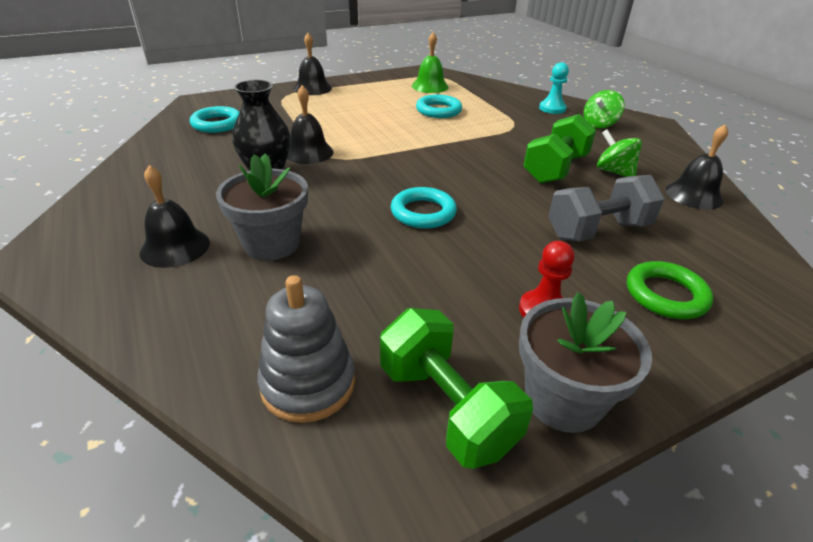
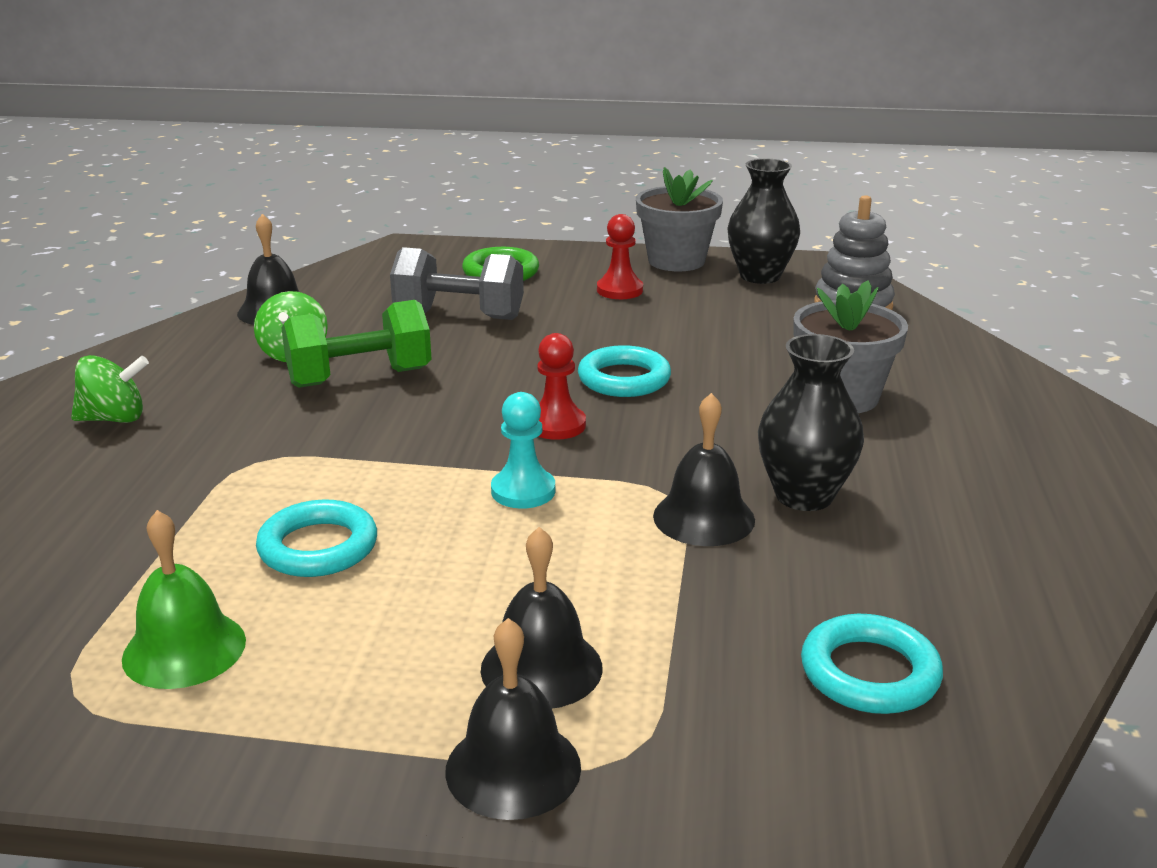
camera: 145 degrees left, 10 degrees down
(175, 247) = (966, 424): black bell -> black bell (541, 668)
(421, 173) = (556, 425): none -> red pawn
(446, 408) = (760, 276): green dumbbell -> black vase
(552, 108) = (95, 476): turquoise pawn -> turquoise pawn (523, 491)

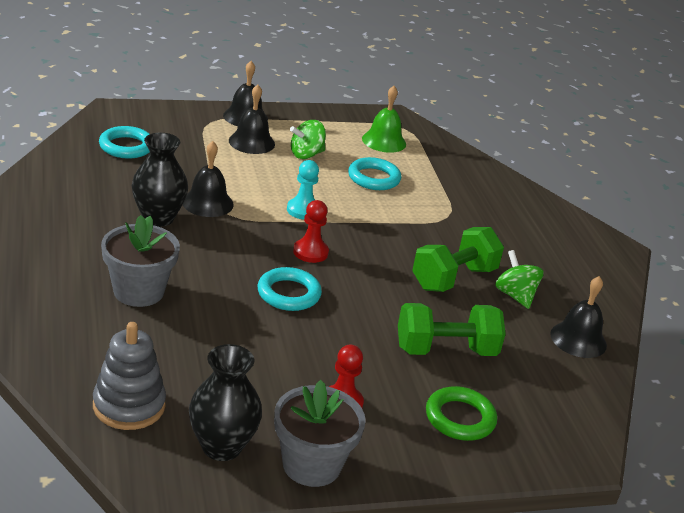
camera: 155 degrees right, 5 degrees up
(114, 419) = (548, 236): green spinning top -> green spinning top (306, 154)
(459, 315) = (445, 350): grey dumbbell -> green dumbbell

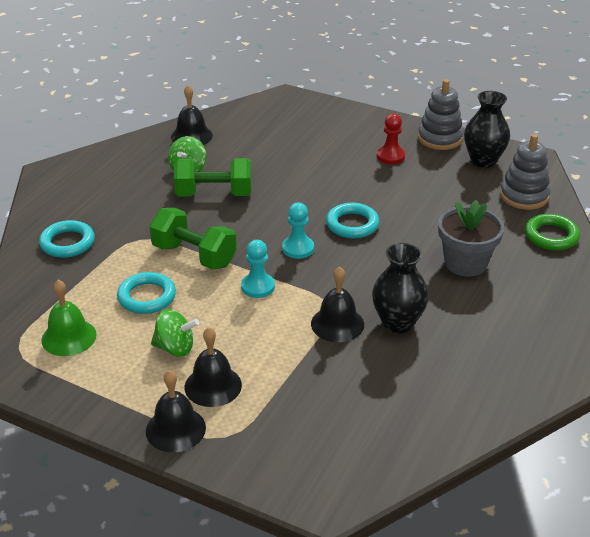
camera: 135 degrees left, 5 degrees up
(126, 147) = (358, 427): turquoise ring -> turquoise ring (67, 243)
(310, 252) = (298, 248): red pawn -> turquoise pawn
(311, 465) = (440, 138): grey flower pot -> grey stacking toy
(445, 350) = (288, 158): green dumbbell -> green dumbbell (194, 255)
(460, 418) = (330, 129): green ring -> green ring (551, 236)

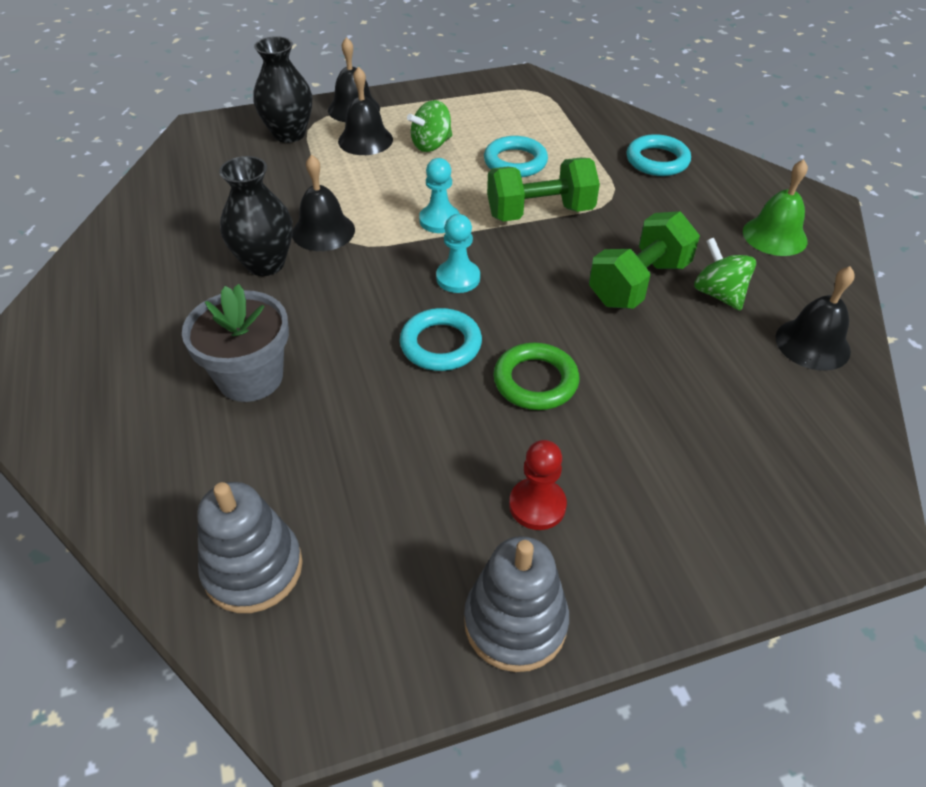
camera: 135 degrees right, 10 degrees up
(69, 337) = (517, 112): green bell -> green bell (774, 236)
(483, 161) = (387, 615): black vase -> black vase (289, 134)
(551, 236) = (157, 504): green ring -> green ring (535, 381)

